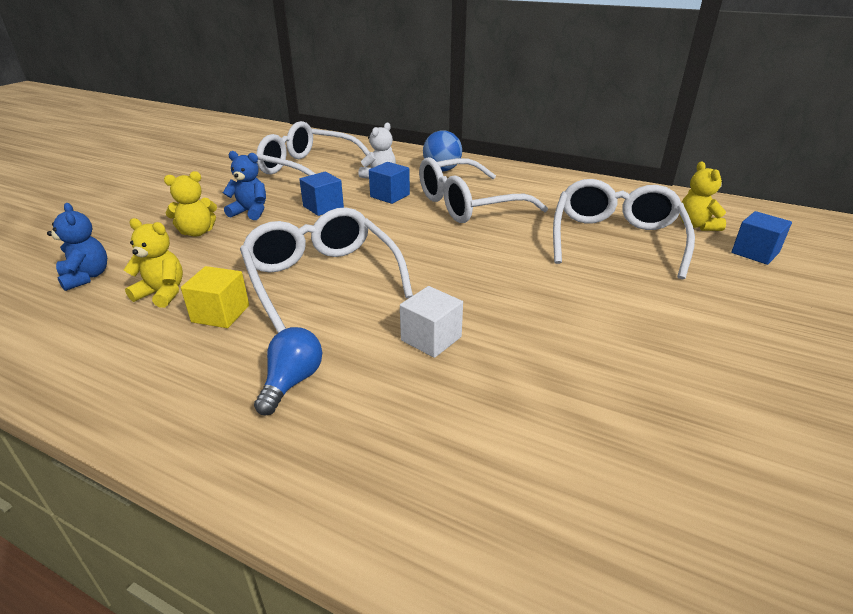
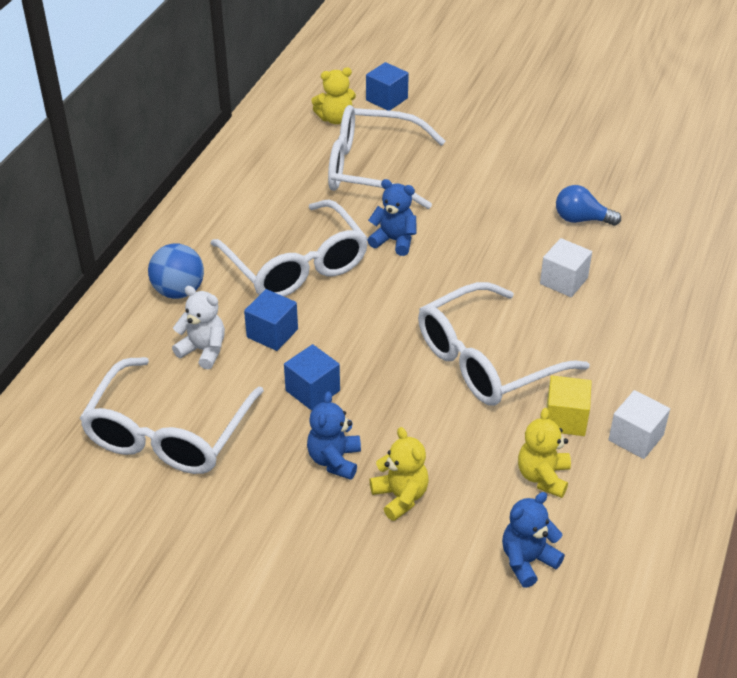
camera: 95 degrees left, 10 degrees up
(163, 356) = (635, 438): none -> white cube
(292, 382) = (640, 350): blue light bulb -> blue light bulb (581, 219)
(502, 244) = (394, 241): none -> blue teddy bear

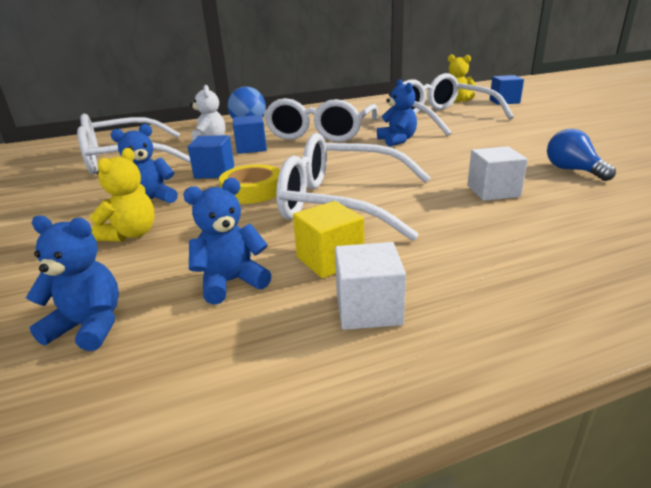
camera: 50 degrees right, 15 degrees down
(395, 391) = (252, 191): none -> yellow tape
(543, 477) = (231, 282): yellow teddy bear -> blue teddy bear

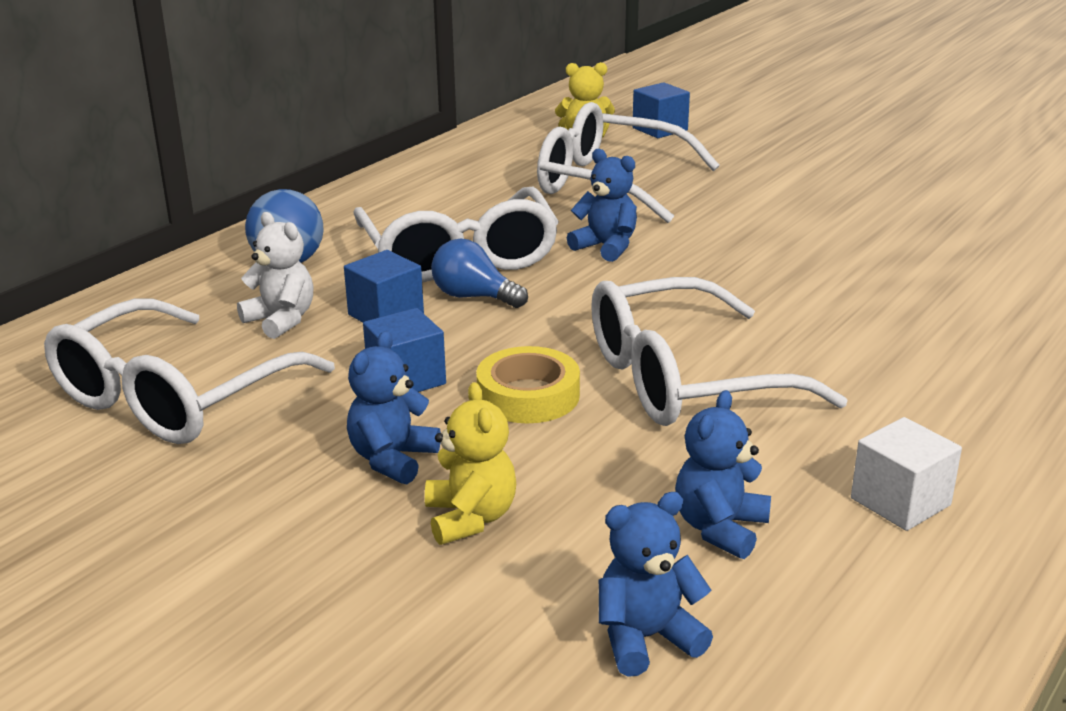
camera: 35 degrees left, 0 degrees up
(330, 260) = (785, 462): yellow cube -> none
(493, 191) = (839, 311): white cube -> none
(573, 170) = (888, 254): blue light bulb -> blue light bulb (474, 297)

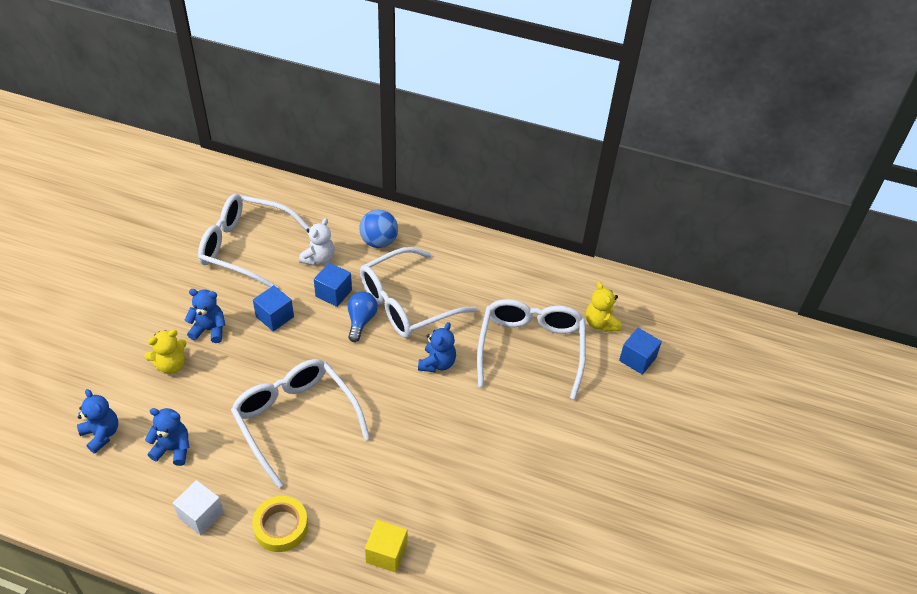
camera: 70 degrees right, 20 degrees up
(528, 395) = (268, 363): yellow tape -> yellow tape (281, 527)
(982, 325) = (386, 553): none -> yellow cube

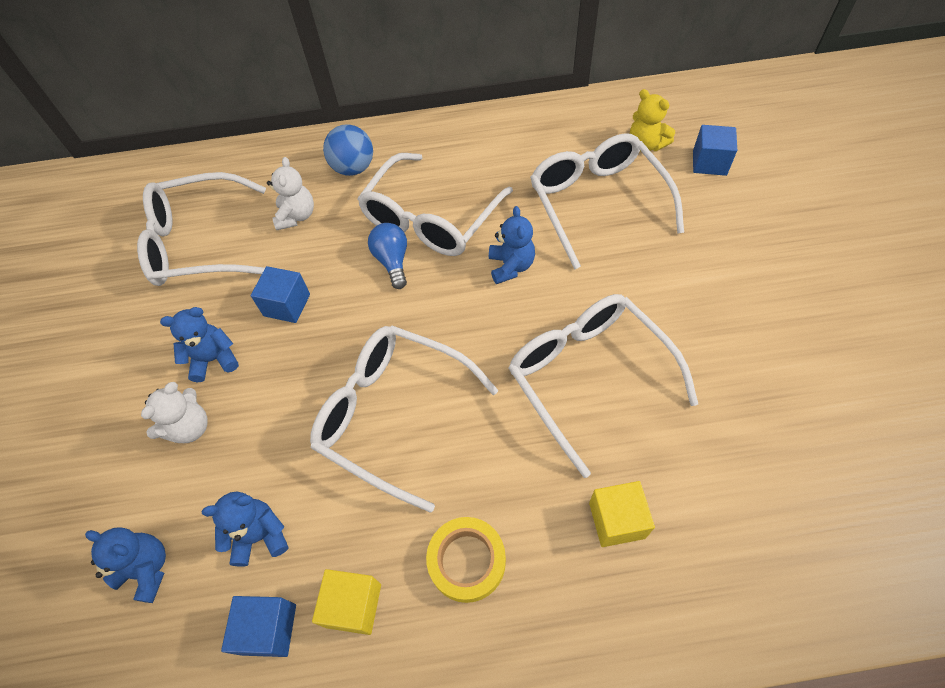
camera: 20 degrees left, 10 degrees up
(171, 365) = (190, 427): yellow teddy bear -> white teddy bear
(201, 515) = (353, 605): white cube -> yellow cube
(333, 293) = (339, 246): blue cube -> blue cube (269, 629)
(434, 461) = (589, 377): none -> white glasses

